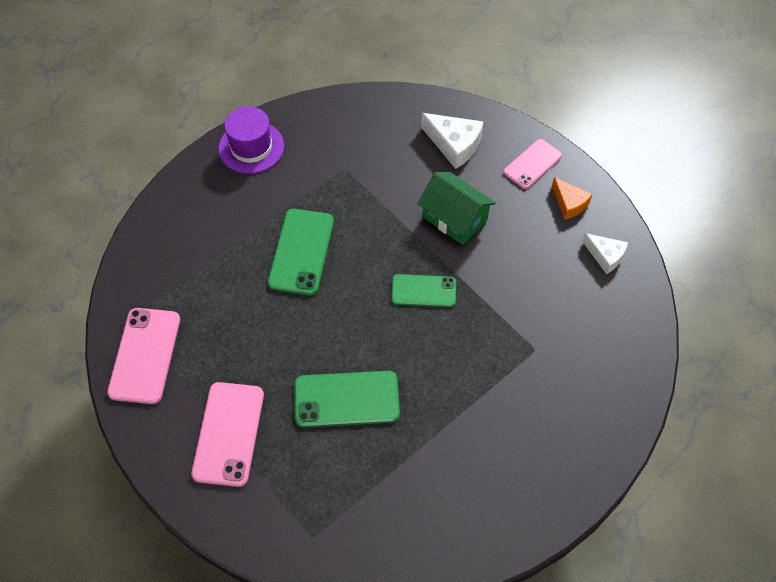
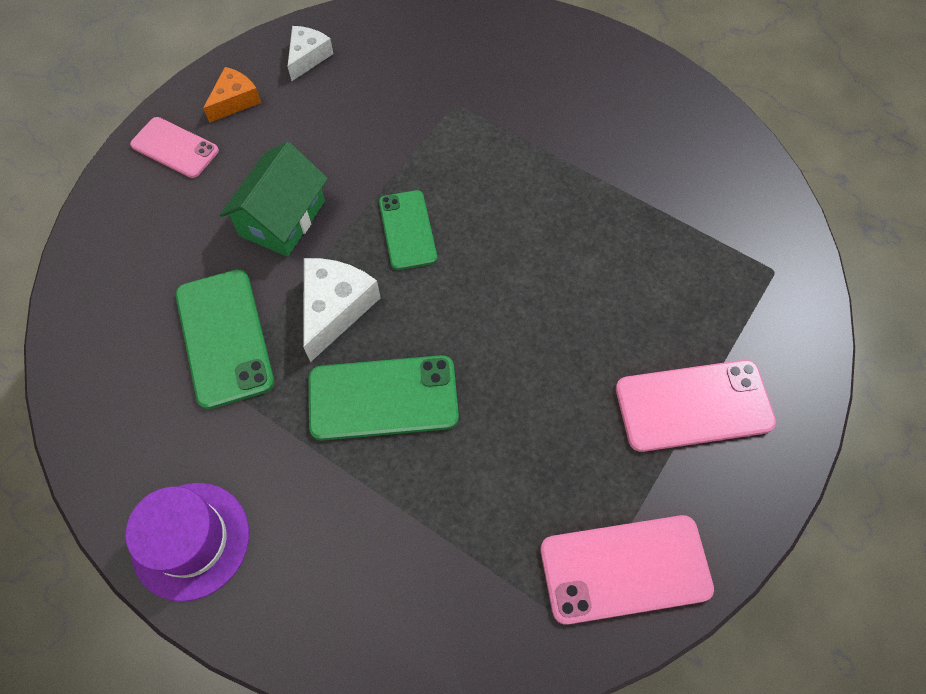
camera: 105 degrees left, 5 degrees up
(346, 399) = (591, 279): green phone -> green phone (224, 338)
(454, 145) = (151, 244): white cheese -> white cheese (335, 308)

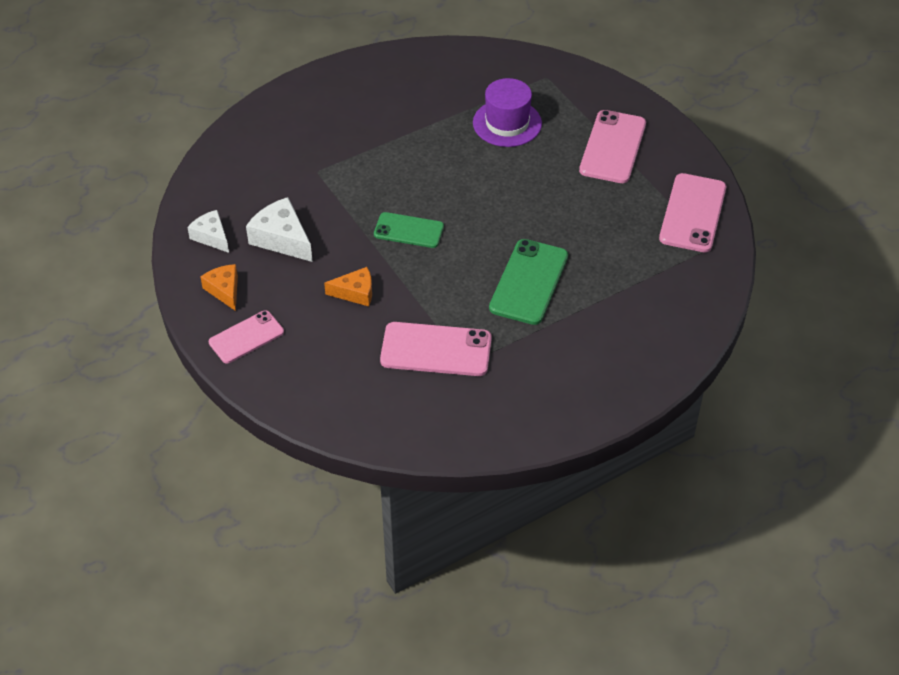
camera: 65 degrees left, 15 degrees down
(191, 540) = (575, 403): purple hat -> purple hat (507, 123)
(224, 338) = (436, 350): green phone -> pink phone
(282, 218) = (355, 292): green house -> orange cheese
(335, 308) = (448, 286): white cheese -> white cheese (282, 239)

